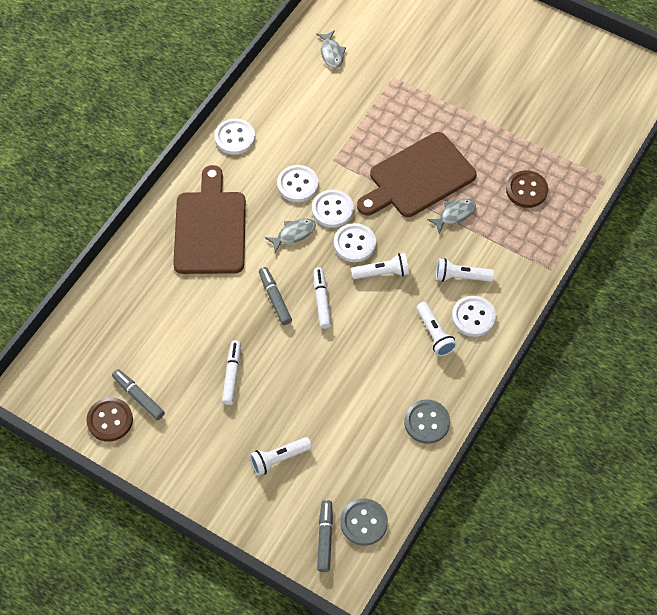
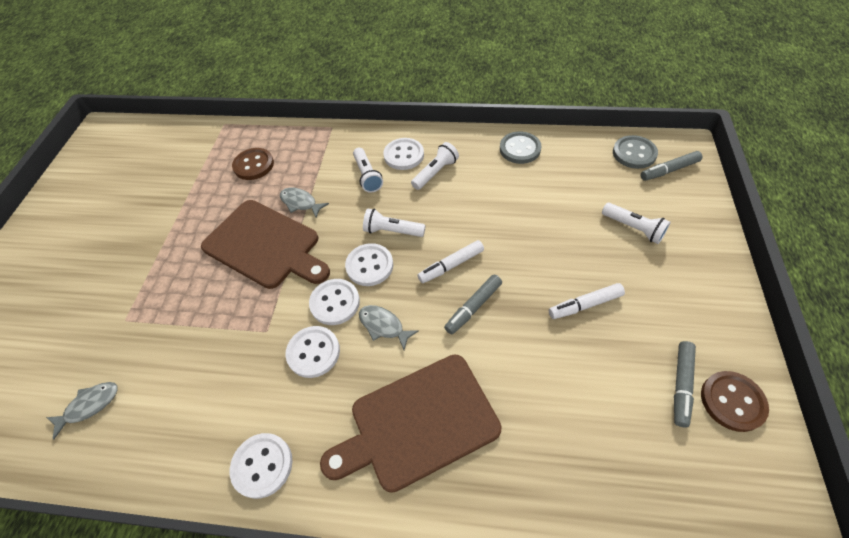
camera: 110 degrees left, 5 degrees down
(382, 273) = (392, 231): white flashlight -> white flashlight turned 45 degrees counterclockwise

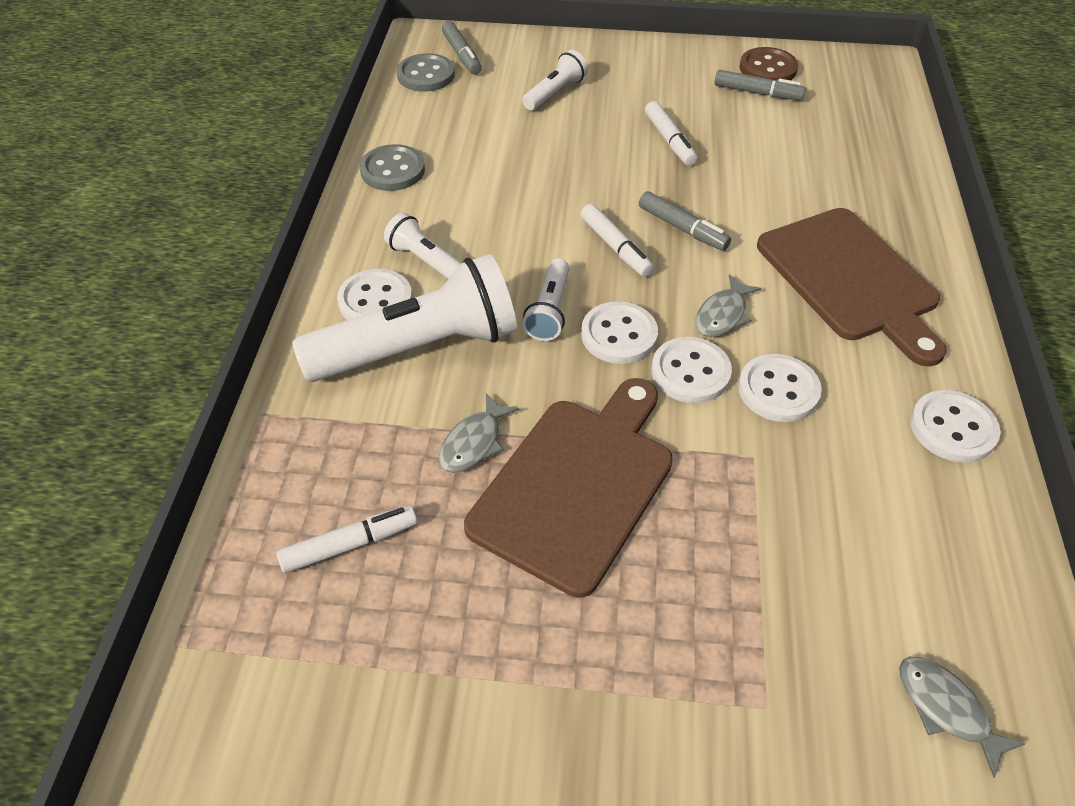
camera: 95 degrees left, 5 degrees down
(254, 165) = (349, 544): brown button -> white marker
(367, 176) = (418, 348): white flashlight -> white flashlight, size x2.06

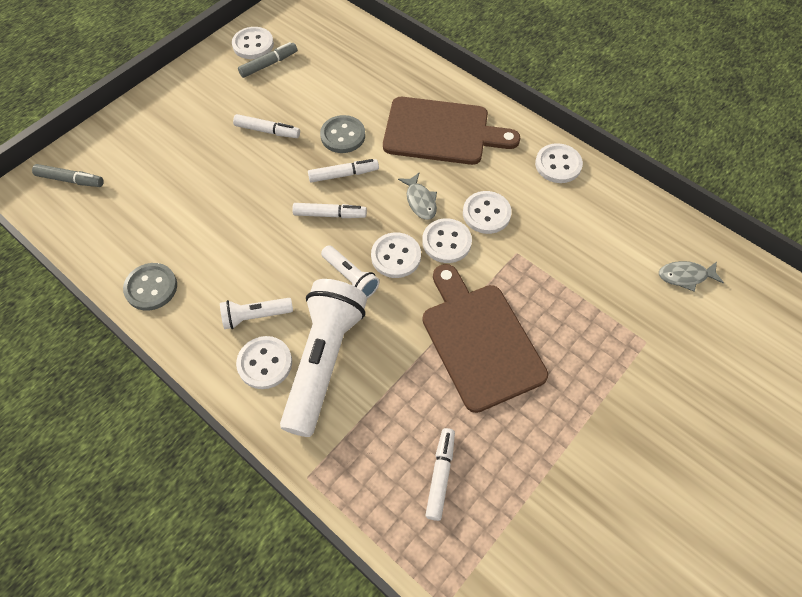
camera: 55 degrees left, 10 degrees up
(426, 75) = (70, 213): grey button -> grey button (343, 135)
(474, 442) = (416, 372): grey fish -> none
(555, 93) = (166, 156): white flashlight -> none
(682, 228) = (343, 174): grey marker -> white marker
(768, 68) = (253, 44): brown button -> white button

